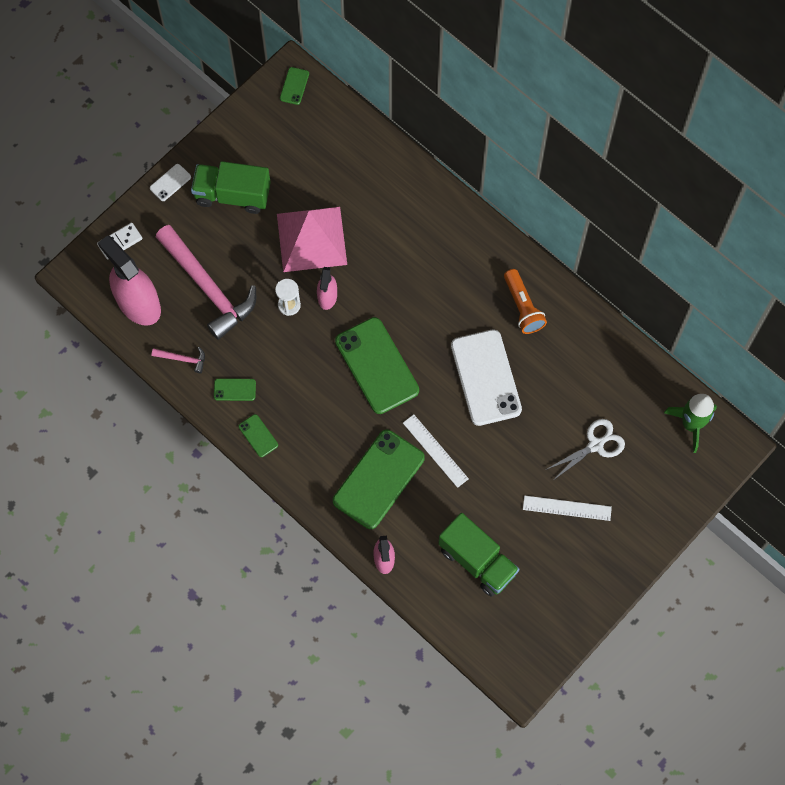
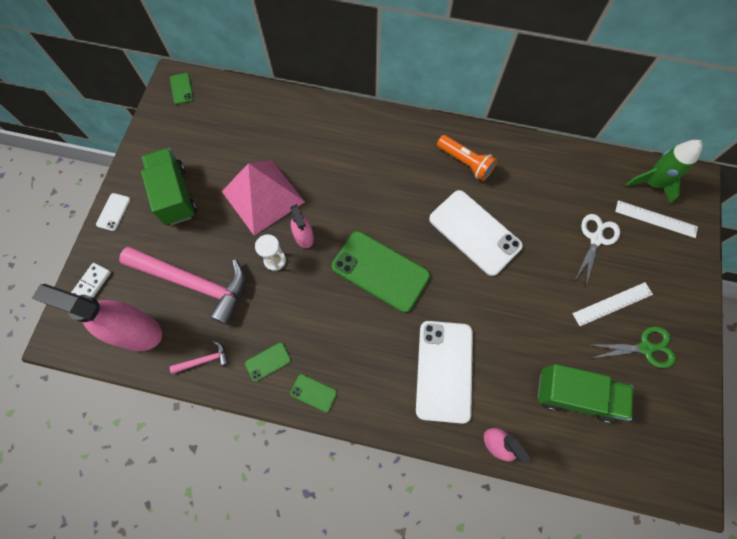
camera: 30 degrees left, 0 degrees up
(232, 195) = (175, 195): green truck -> green truck turned 90 degrees clockwise
(378, 479) = (444, 370): green phone -> white phone
(435, 450) = (475, 317): white ruler -> white ruler (655, 219)
(568, 559) = (645, 348): none -> green scissors

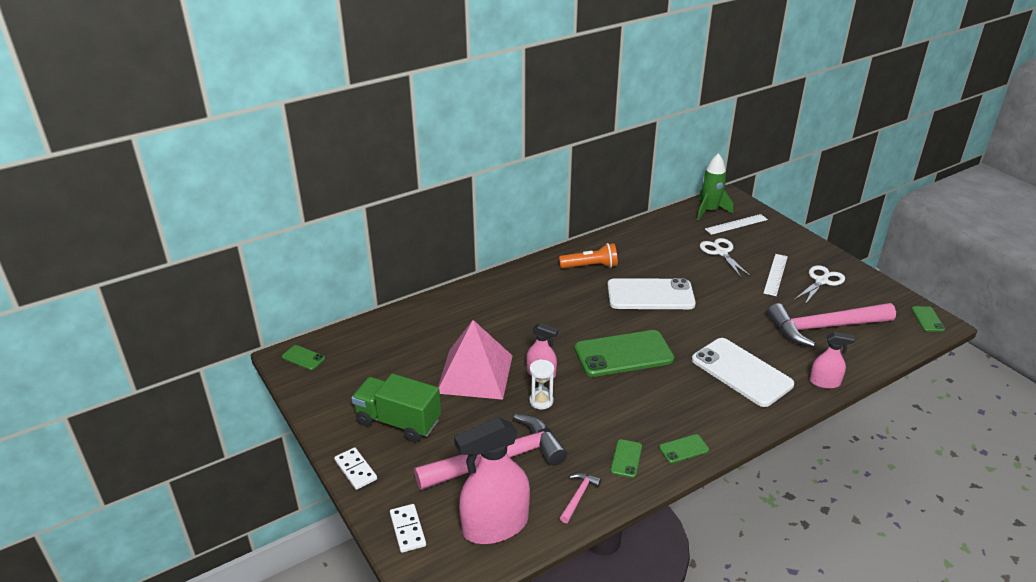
camera: 45 degrees left, 35 degrees down
(113, 212) = (356, 470): white phone -> white domino
(575, 395) = (824, 327): green truck -> pink hammer
(645, 348) = (821, 281): green scissors -> white scissors
(687, 477) = (927, 319): none -> green phone

